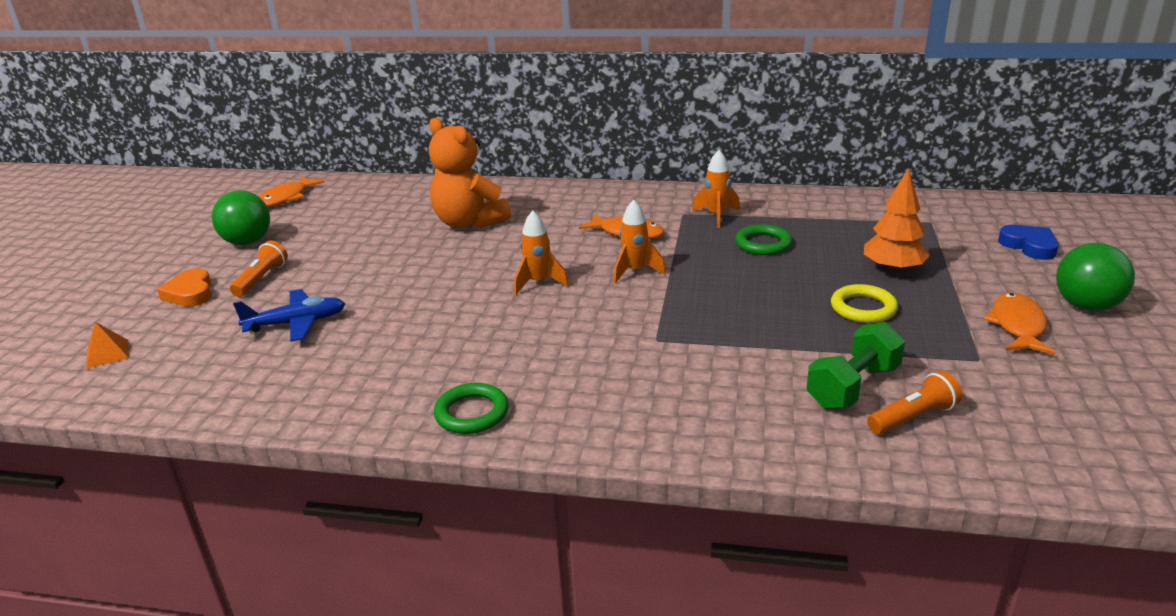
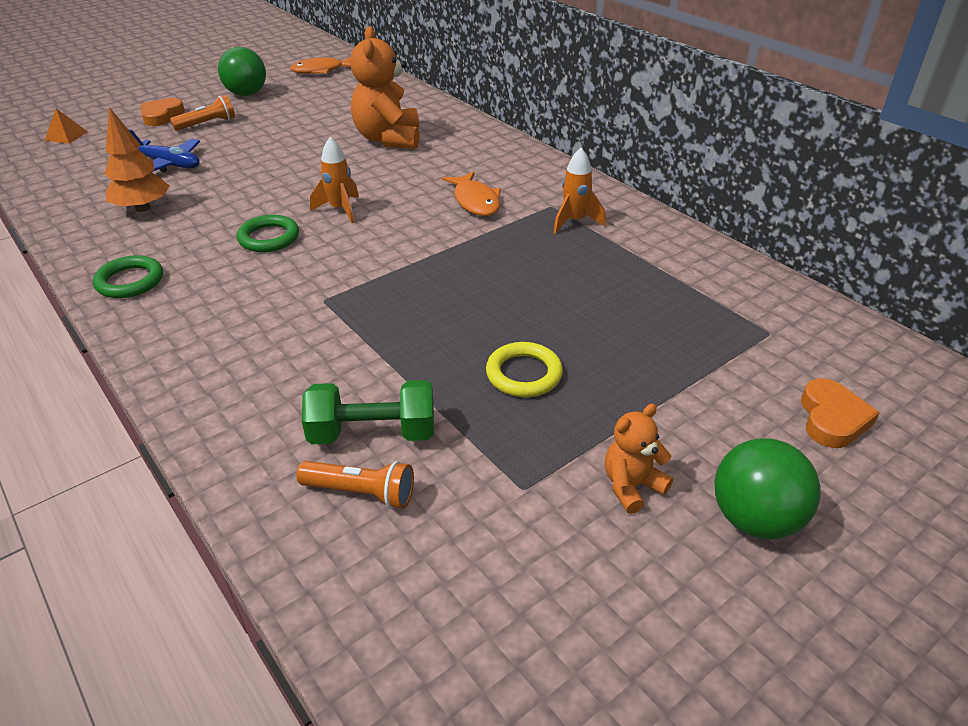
camera: 40 degrees right, 10 degrees up
(635, 271) = (417, 236): orange rocket -> none
(763, 244) = (561, 267): green ring -> green ring (269, 238)
(893, 269) = (627, 356): orange tree -> orange tree (143, 208)
(1017, 326) = (631, 486): orange fish -> orange teddy bear
(1029, 246) = (832, 418): blue heart -> orange heart

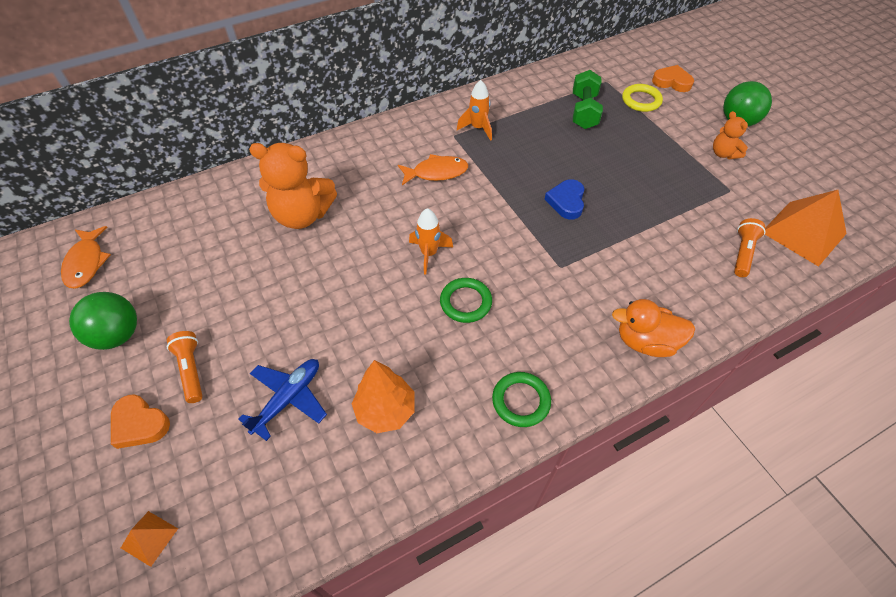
camera: 80 degrees left, 15 degrees up
(191, 374) = (645, 342): none -> orange duck
(373, 433) = (696, 246): green dumbbell -> green dumbbell (584, 111)
(426, 598) = (803, 232): none -> orange pyramid
(447, 300) = (566, 201): none -> blue heart
(524, 374) = (642, 177): yellow ring -> yellow ring (641, 100)

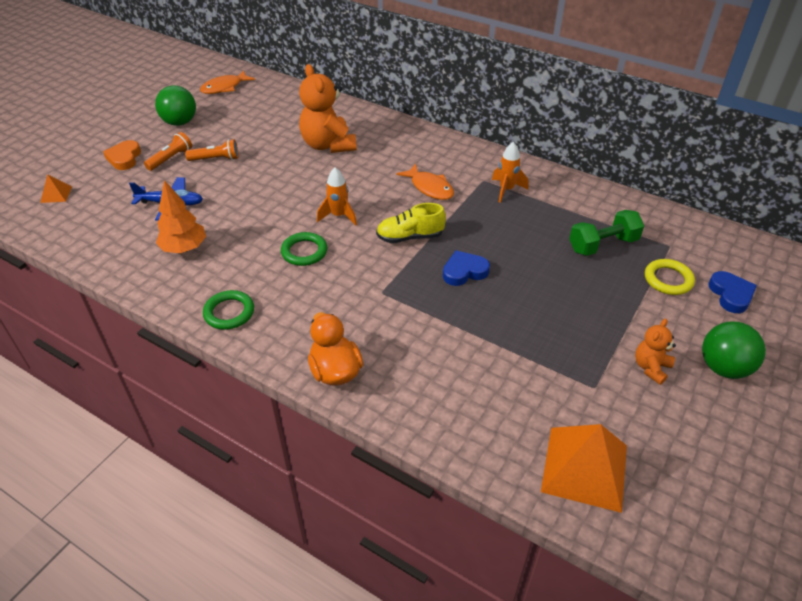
camera: 60 degrees right, 10 degrees down
(497, 216) = (410, 237): none -> yellow shoe
(672, 82) = (730, 295): orange heart -> blue heart
(742, 253) = (505, 418): orange flashlight -> orange flashlight (215, 159)

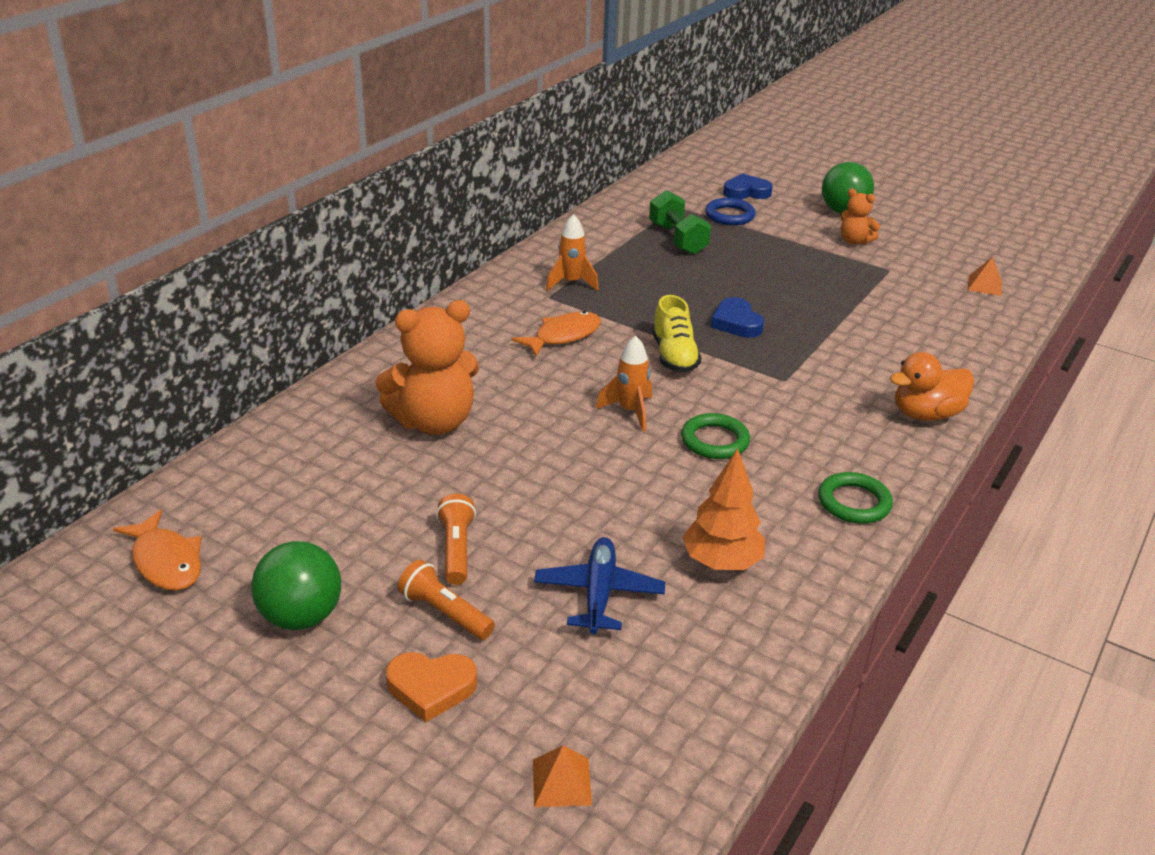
camera: 90 degrees left, 10 degrees down
(585, 468) = (984, 285): orange pyramid -> orange pyramid, size x0.47
(668, 279) = (729, 215): yellow ring -> blue ring

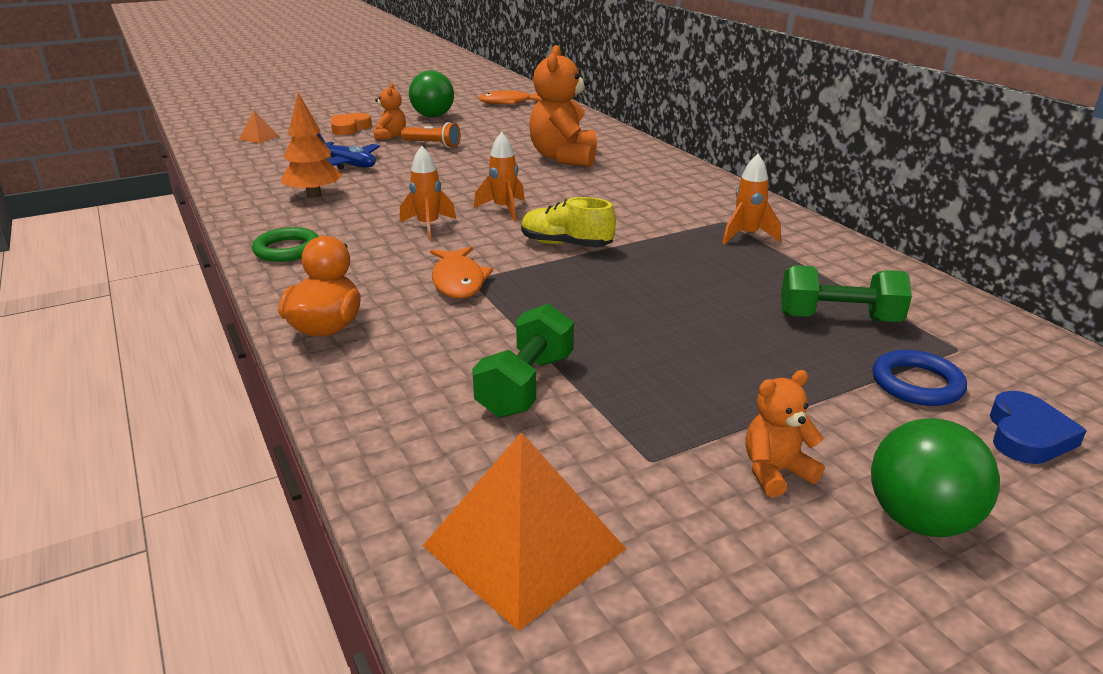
camera: 120 degrees right, 5 degrees down
(445, 613) = (390, 136): orange flashlight -> orange teddy bear
(563, 336) = (643, 212): orange fish -> orange fish (458, 281)
(714, 441) = (428, 226): green ring -> orange rocket
(736, 323) = (598, 290): blue heart -> none
(879, 317) = (526, 385): none -> green dumbbell
(984, 285) = (524, 547): orange pyramid -> orange pyramid, size x2.15

